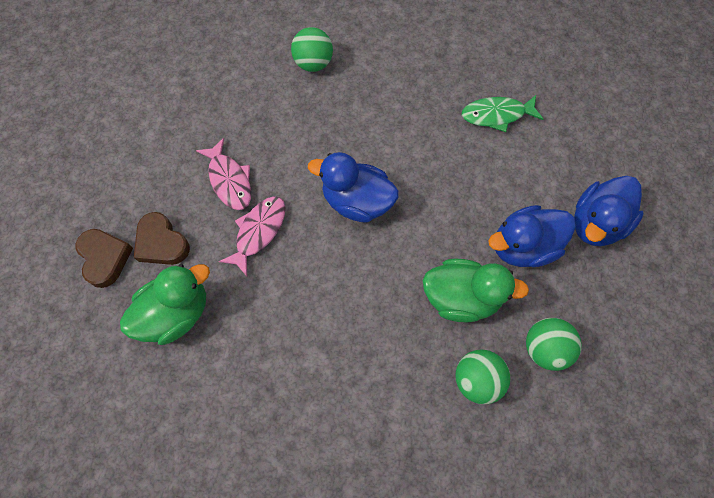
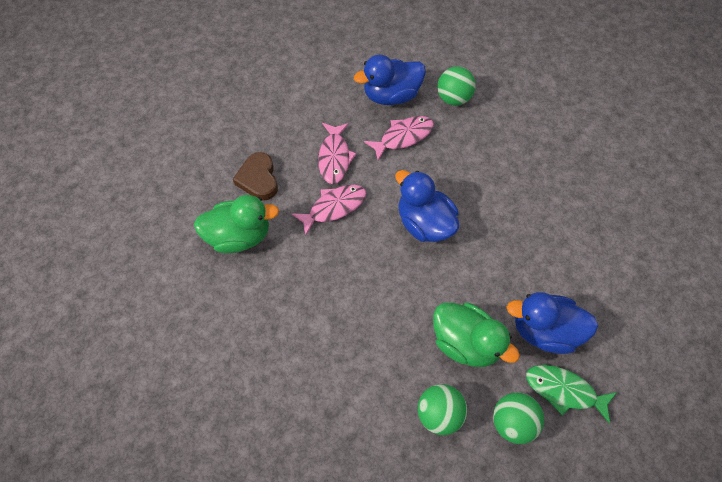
camera: 30 degrees right, 5 degrees down
(105, 258) = (212, 170): brown heart -> none
(286, 126) = (403, 137): none -> pink fish
(496, 115) = (588, 211): green fish -> green fish (564, 391)
(596, 223) = (624, 346): blue duck -> blue duck (391, 95)

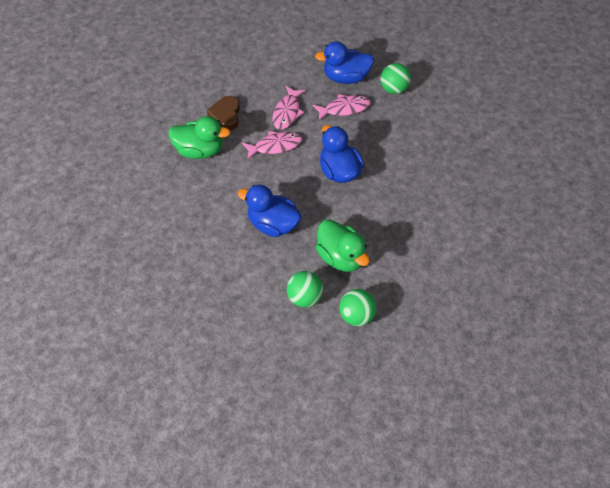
camera: 15 degrees right, 5 degrees down
(544, 330) = (403, 262): blue duck -> blue duck (273, 224)
(564, 391) = (403, 305): green fish -> none

